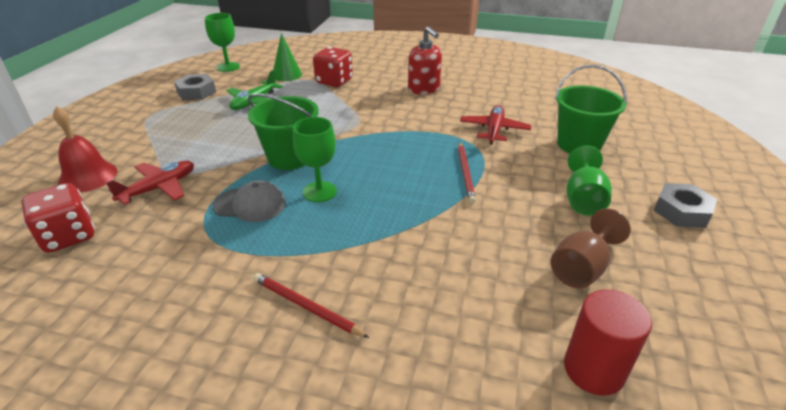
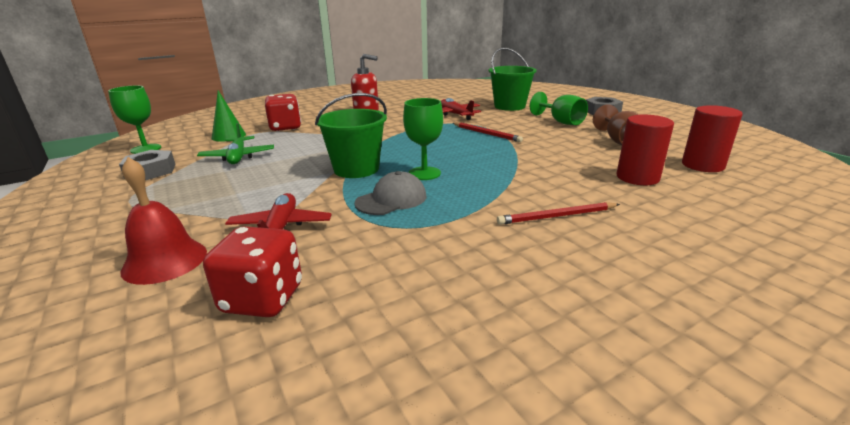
camera: 45 degrees left, 10 degrees down
(473, 325) = (637, 177): none -> red cylinder

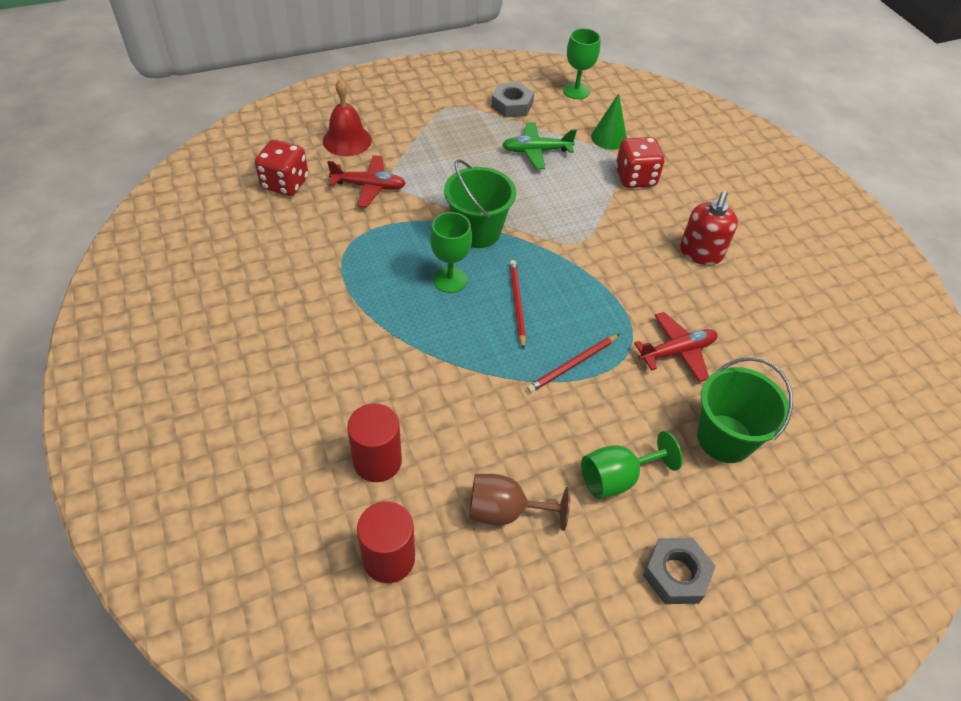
camera: 95 degrees right, 25 degrees up
(391, 199) = (396, 249): grey cap -> none
(556, 216) = (321, 352): red pencil -> red pencil (517, 303)

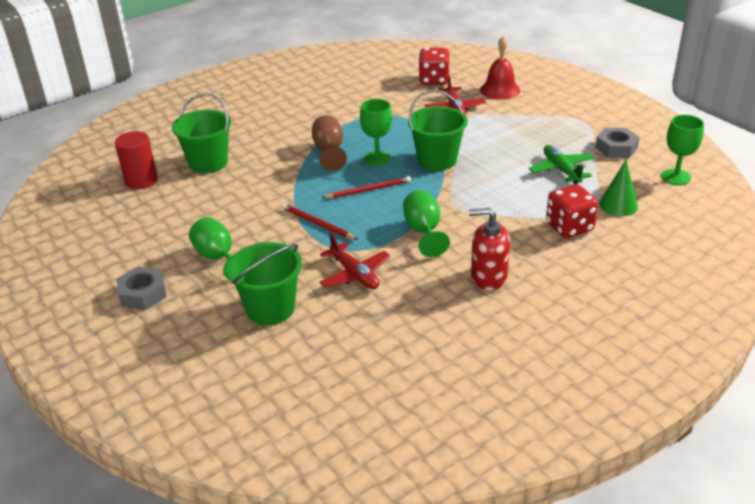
camera: 80 degrees right, 15 degrees down
(377, 461) = (208, 163): red cylinder -> green bucket
(505, 511) = (181, 215): brown goblet -> brown goblet (329, 151)
(614, 278) = (424, 231): none -> green goblet

